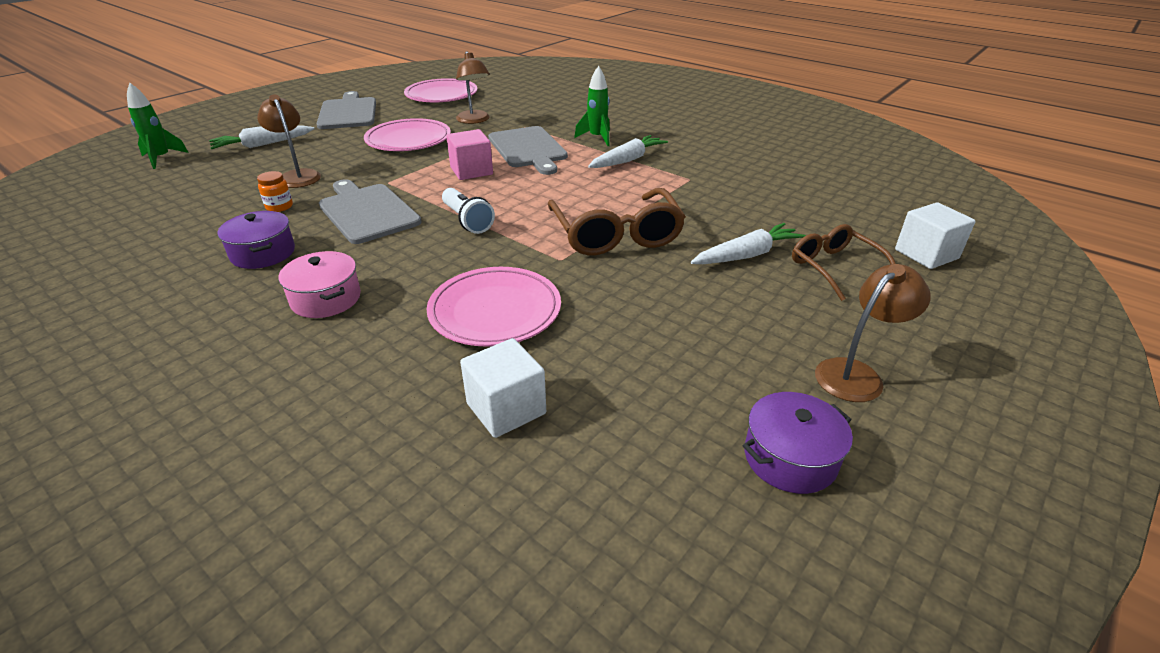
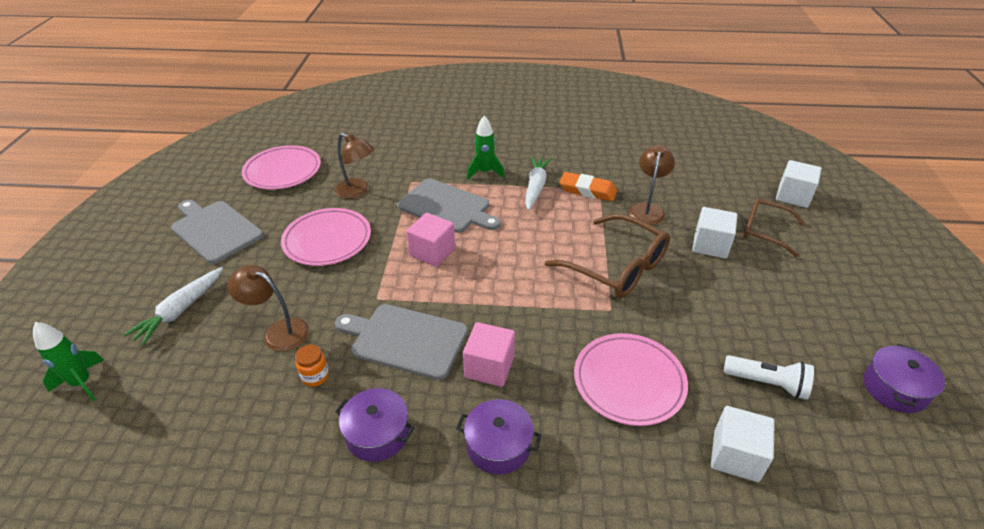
camera: 35 degrees left, 5 degrees up
(325, 299) = (498, 446): pink pot -> purple pot
(399, 252) = (489, 367): none -> pink cube
(467, 221) = (499, 307): white flashlight -> white flashlight (767, 383)
(676, 176) = (587, 190): none -> orange eraser
(746, 255) = (710, 245): white carrot -> white cube
(856, 374) = (858, 309): brown lamp -> brown lamp (647, 209)

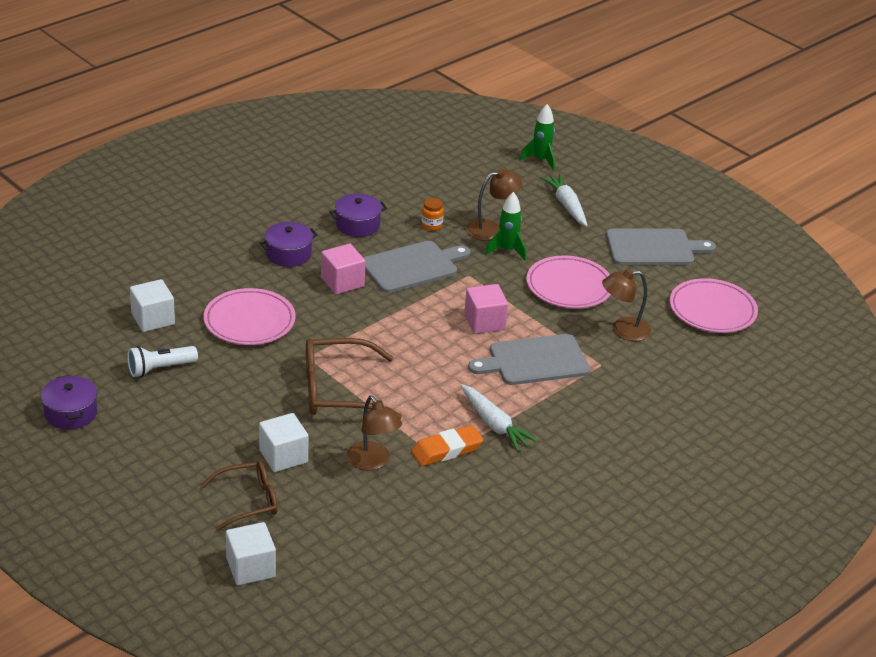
camera: 130 degrees right, 5 degrees down
(485, 172) = (559, 412): green rocket -> green rocket (507, 250)

